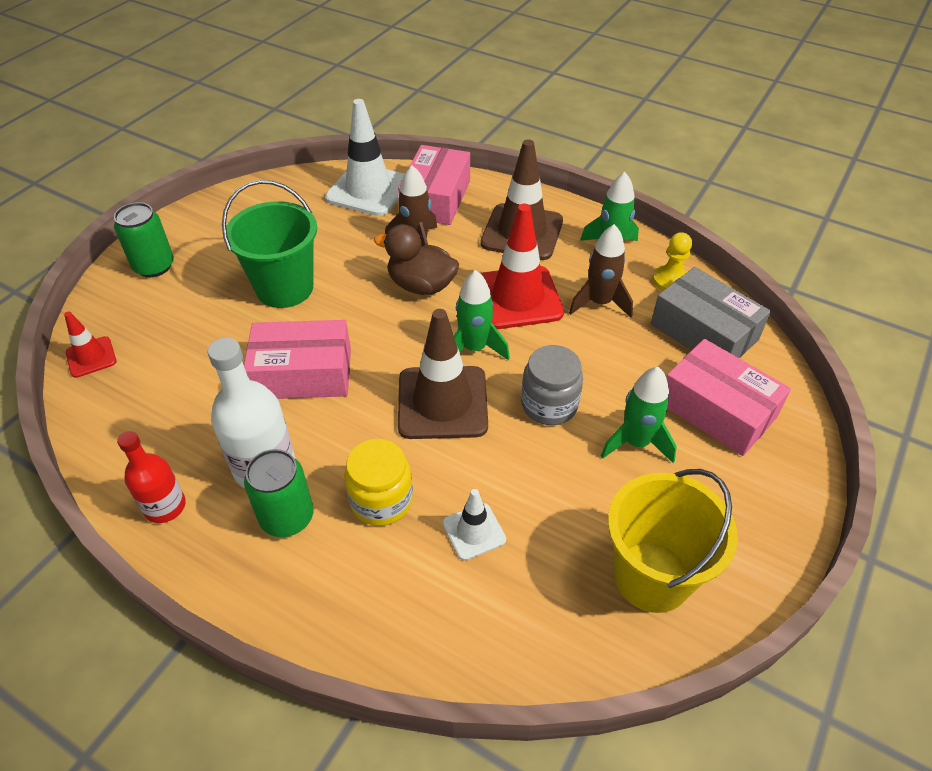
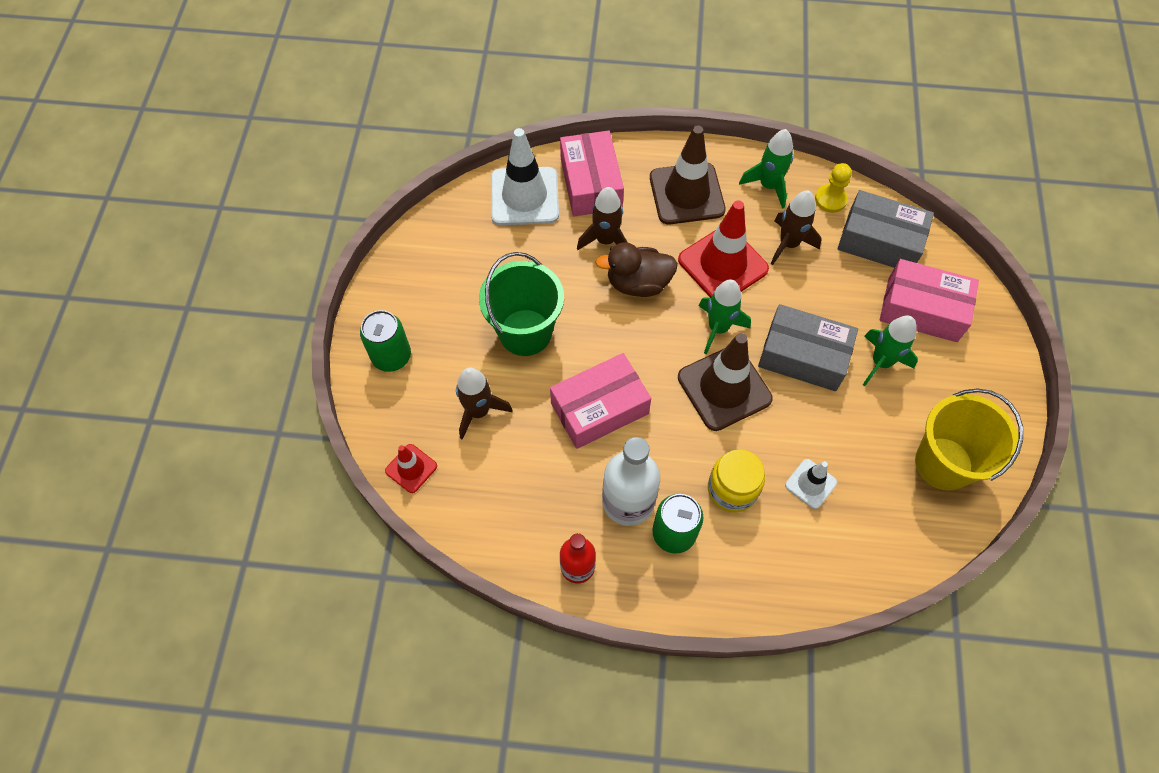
camera: 25 degrees left, 15 degrees up
(190, 334) = (478, 411): none -> brown rocket
(549, 405) = (803, 356): grey jar -> grey box

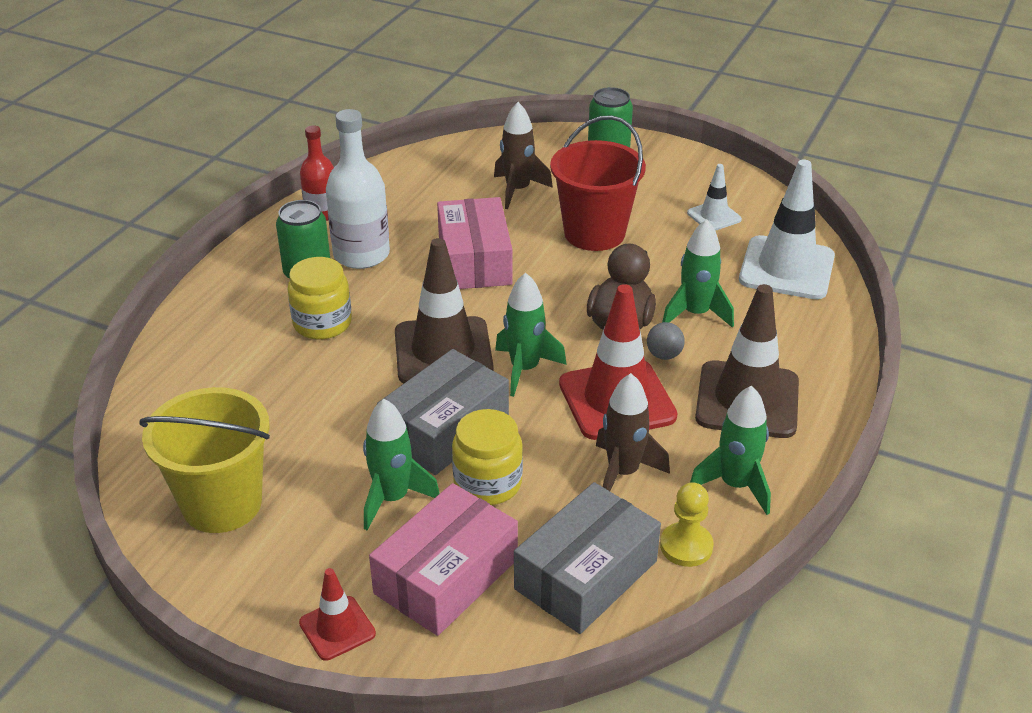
camera: 110 degrees right, 25 degrees down
(411, 468) = (482, 148): red traffic cone -> red traffic cone (337, 628)
(525, 332) = (594, 233): green bucket -> red bucket
(591, 184) = (791, 322): pink box -> none
(606, 240) = (695, 314): brown rocket -> green rocket
(662, 249) = (664, 355): none -> grey ball
(810, 484) = (285, 381): white traffic cone -> white traffic cone (714, 216)
(838, 313) = (488, 483): none -> yellow jar

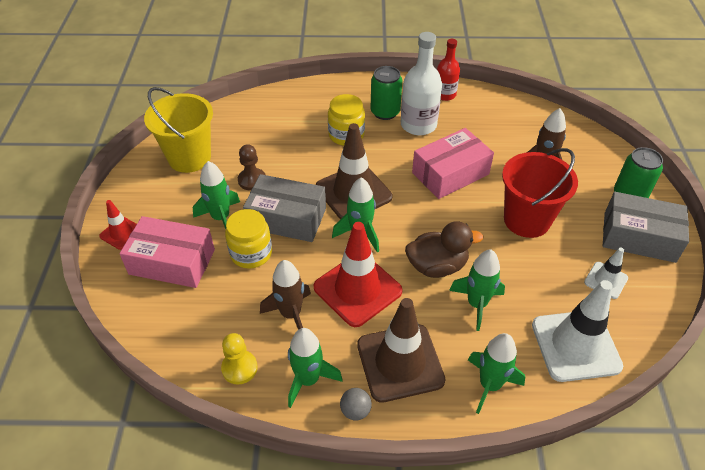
camera: 65 degrees right, 10 degrees up
(337, 444) = (252, 180): none -> brown pawn
(586, 575) = (196, 324): grey box -> grey box (639, 237)
(664, 355) = (419, 300): grey ball -> grey ball (355, 411)
(808, 344) = (490, 385): none -> green rocket

